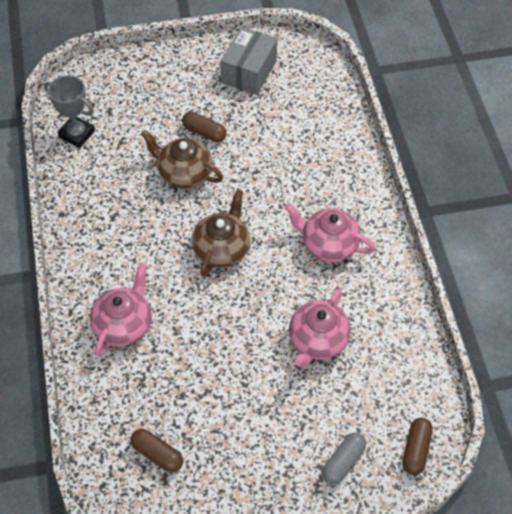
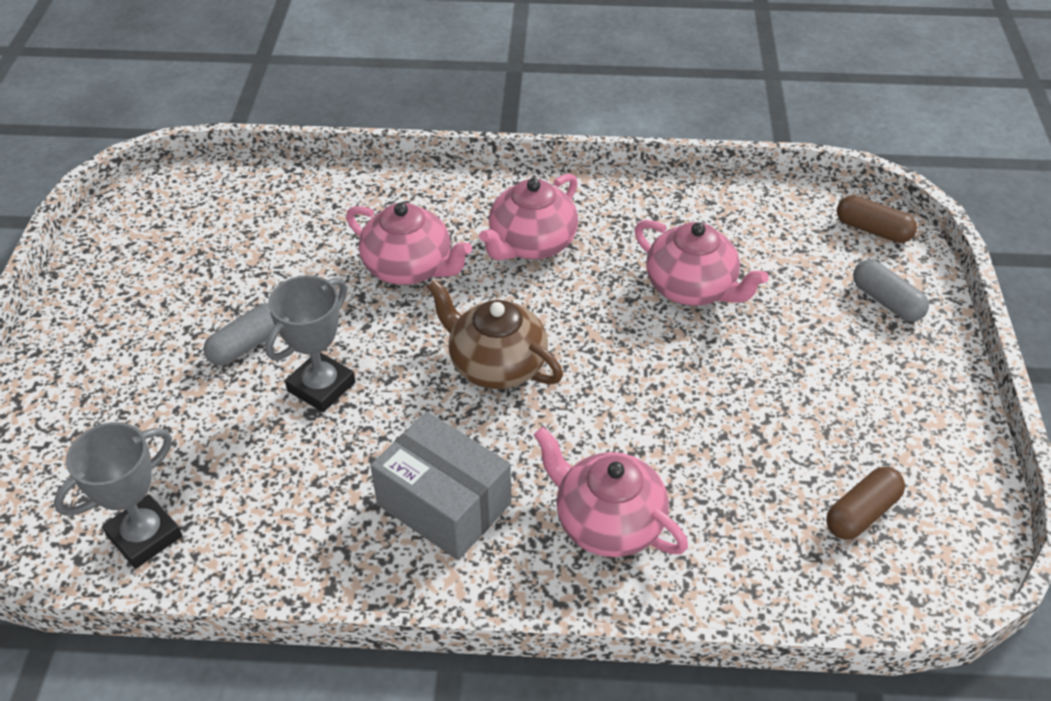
camera: 75 degrees left, 10 degrees down
(184, 173) = (321, 386): brown teapot -> grey trophy
(204, 132) = (247, 345): brown capsule -> grey capsule
(249, 72) = (149, 266): grey box -> grey box (444, 504)
(286, 188) = (409, 268): none -> pink teapot

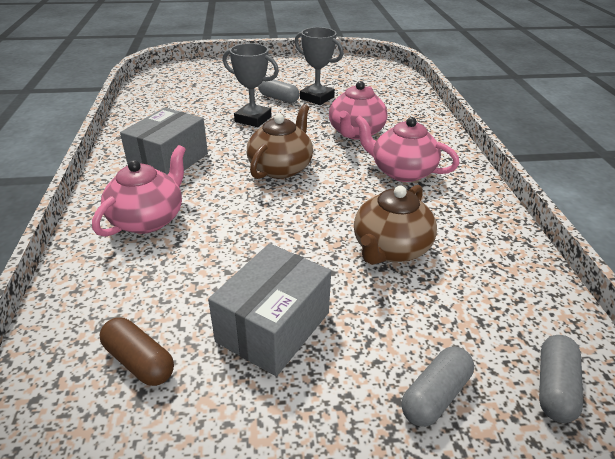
camera: 80 degrees right, 10 degrees down
(144, 536) = (158, 94): grey trophy -> grey trophy (317, 98)
(692, 288) = (390, 249): pink teapot -> brown teapot
(811, 400) = (273, 327): none -> grey box
(872, 230) = (554, 387): brown capsule -> grey capsule

